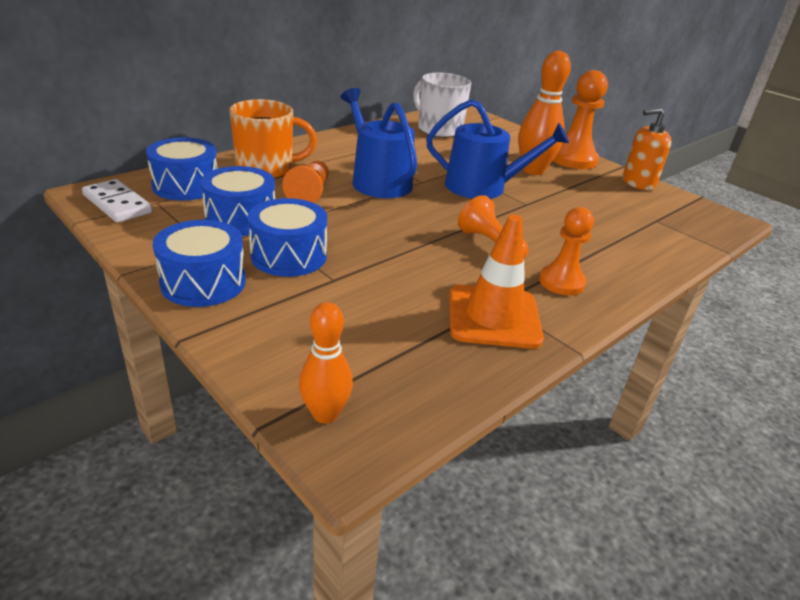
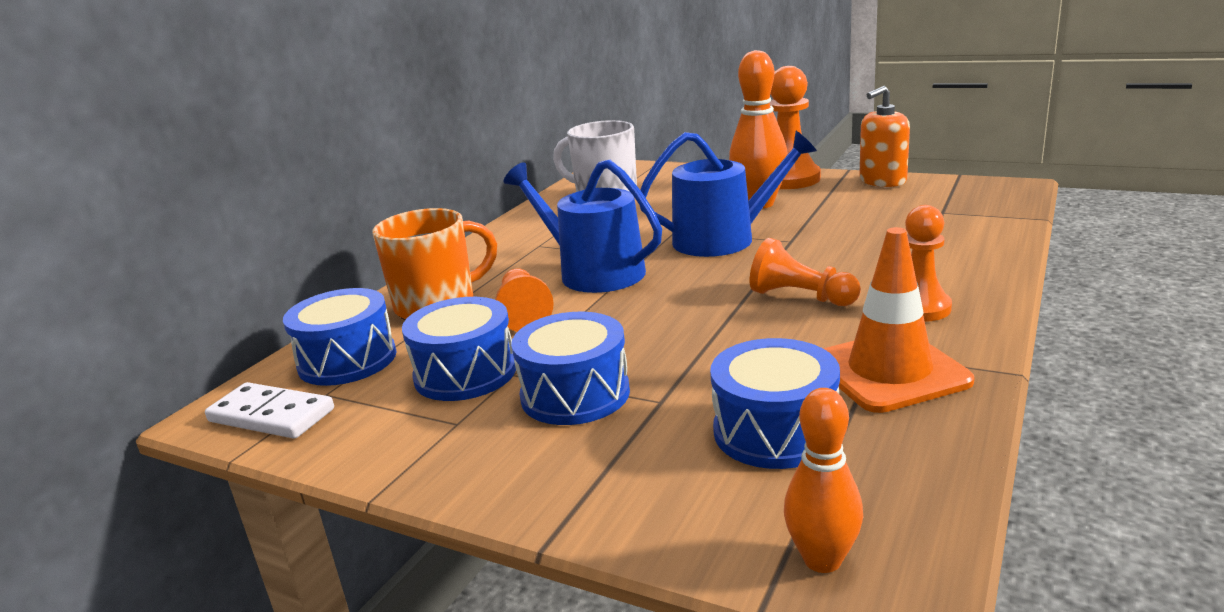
camera: 15 degrees left, 10 degrees down
(203, 282) = (497, 467): blue drum -> blue drum (775, 431)

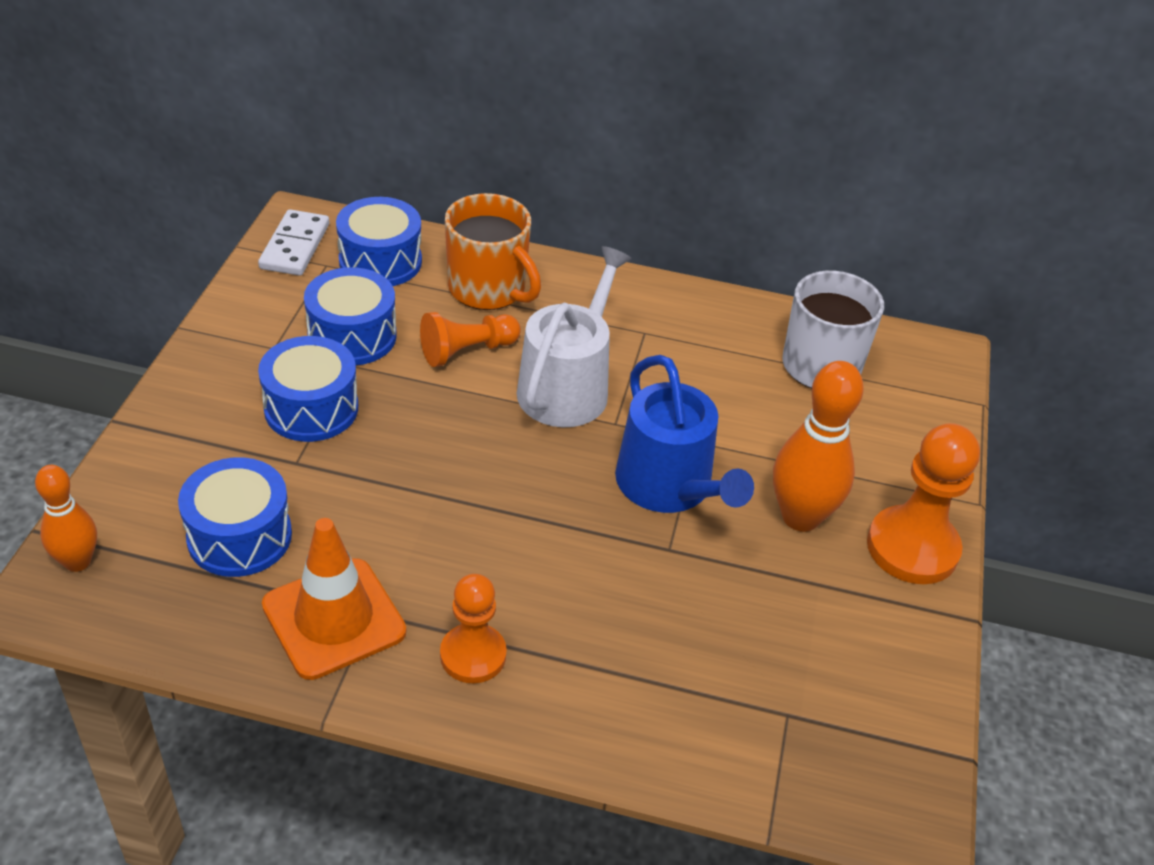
camera: 70 degrees right, 20 degrees up
(593, 272) = (567, 386): blue watering can -> white watering can
(800, 297) = (503, 556): orange pawn -> none
(882, 181) = (918, 657): orange soap dispenser -> none

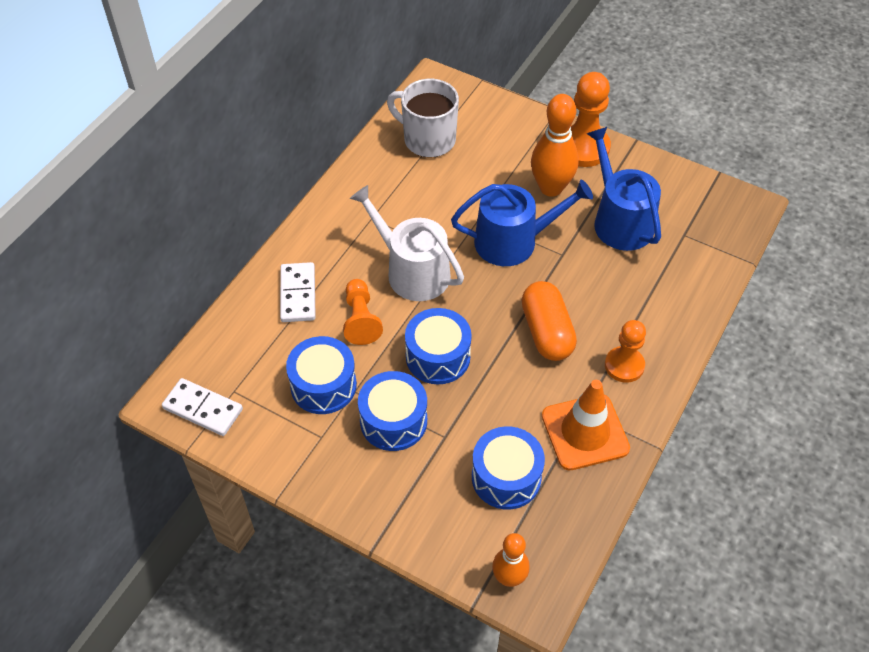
camera: 70 degrees left, 10 degrees up
(380, 261) = (242, 355): blue drum -> blue drum (438, 356)
(488, 289) = (298, 294): orange mug -> white domino
(509, 549) = (546, 332): none -> orange capsule
(775, 616) = (619, 220): none -> blue watering can

